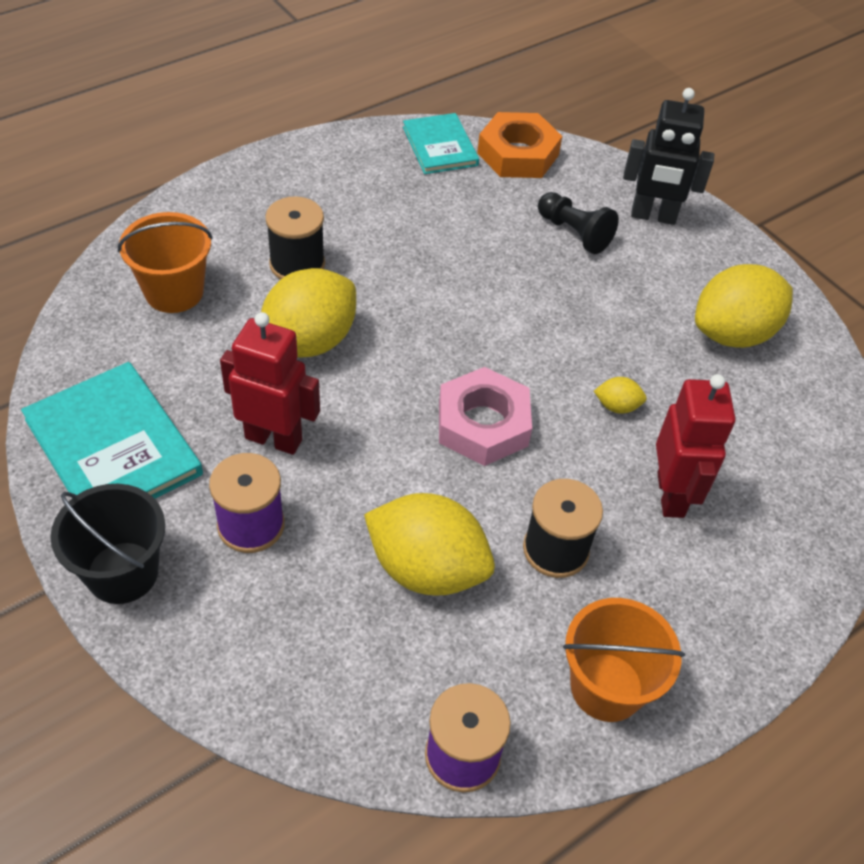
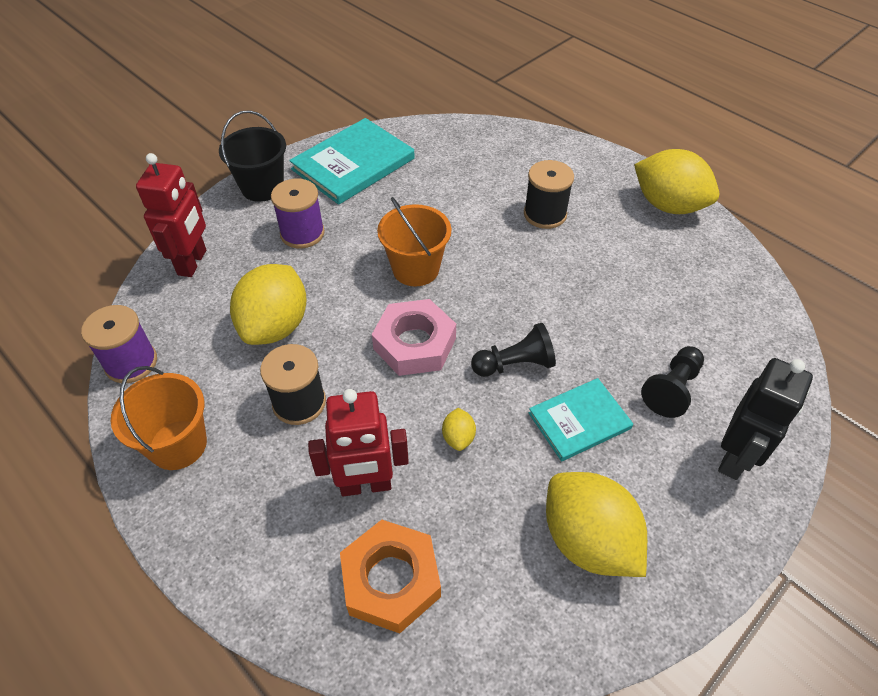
camera: 85 degrees right, 0 degrees up
(174, 292) = (492, 161): orange bucket -> orange bucket (415, 269)
(274, 438) = (375, 231): red robot -> red robot (193, 262)
(309, 341) = (469, 233): yellow lemon -> yellow lemon (668, 205)
(440, 146) = (736, 277): turquoise book -> turquoise book (579, 421)
(518, 154) = (762, 335): orange nut -> orange nut (391, 580)
(527, 341) = (515, 364): none -> black pawn
(653, 216) = (735, 458): black robot -> black robot turned 150 degrees counterclockwise

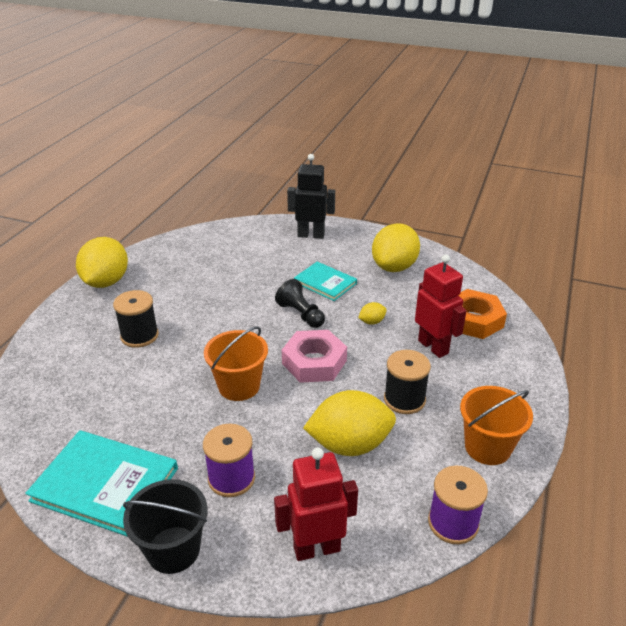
camera: 115 degrees left, 15 degrees down
(672, 389) = (279, 258): black pawn -> none

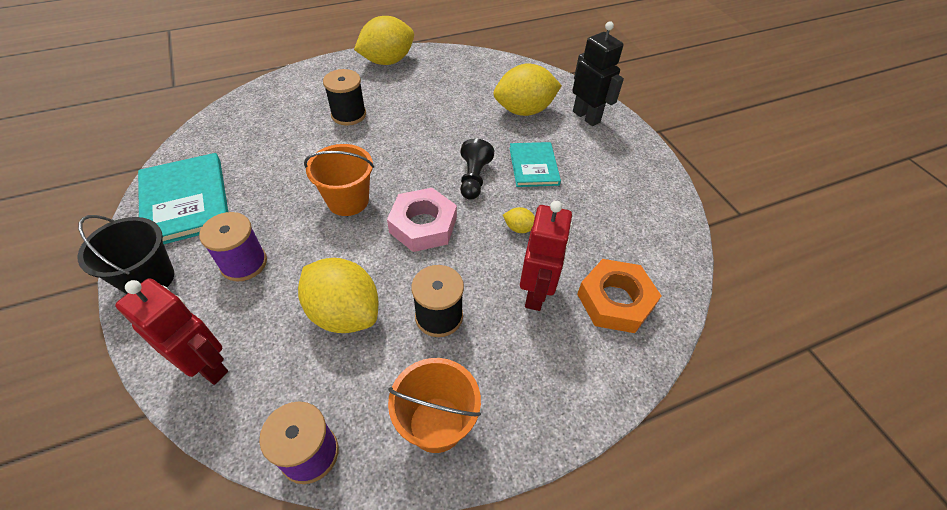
camera: 45 degrees right, 15 degrees up
(394, 267) = (617, 194): yellow lemon -> yellow lemon (524, 110)

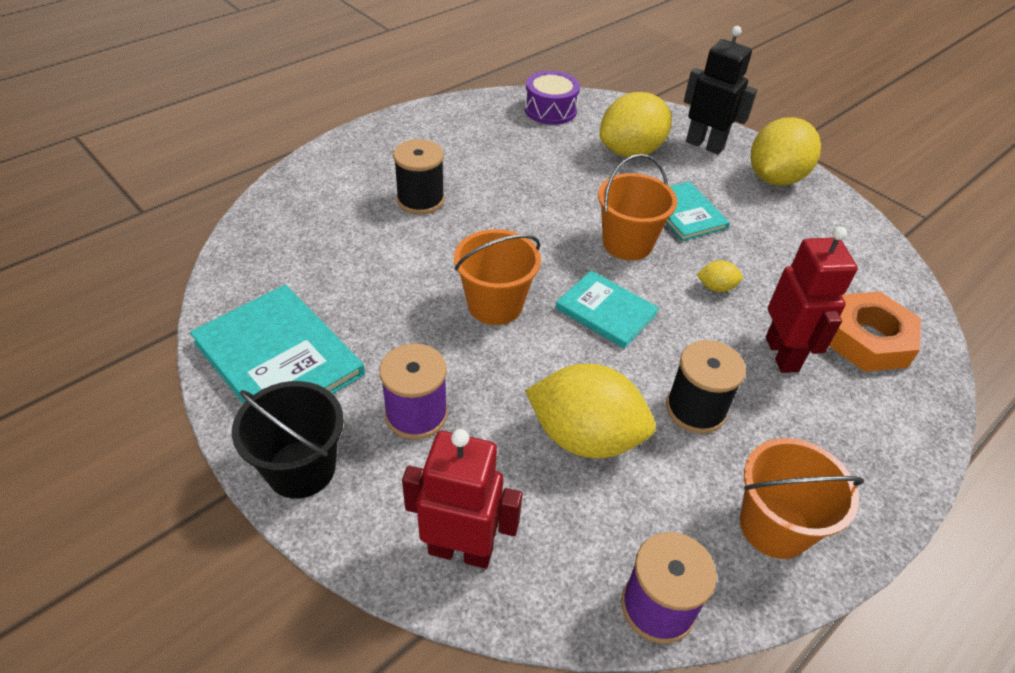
camera: 20 degrees left, 5 degrees down
(387, 61) = (423, 123): yellow lemon -> yellow lemon (775, 178)
(423, 225) = (606, 311): pink nut -> turquoise book
(473, 179) = (627, 243): black pawn -> orange bucket
(484, 68) = (550, 110): none -> purple drum

